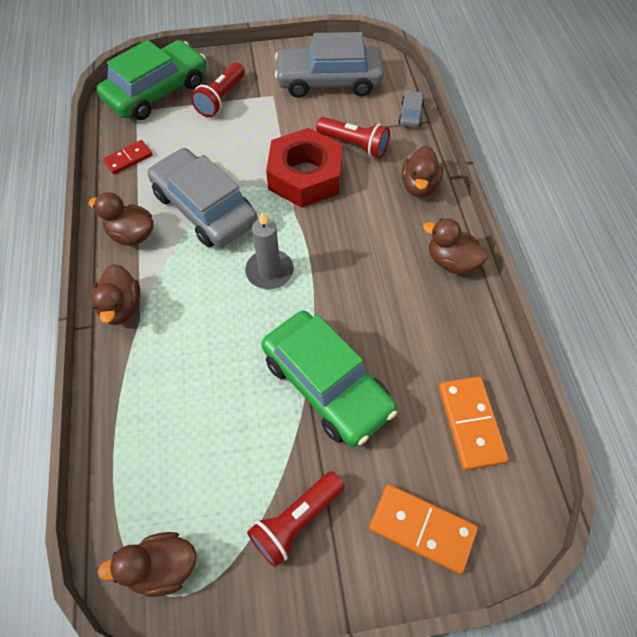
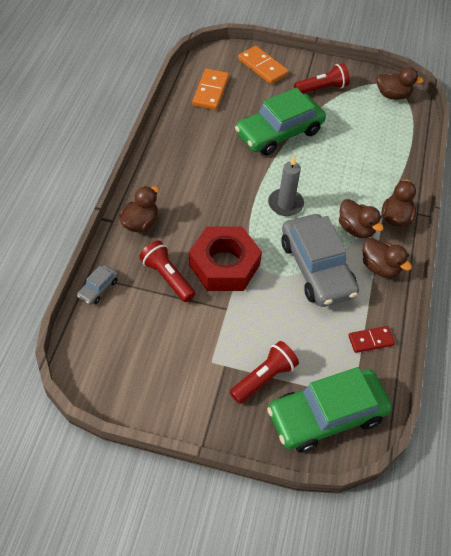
camera: 160 degrees left, 5 degrees down
(327, 384) = (279, 132): green car -> green car turned 105 degrees counterclockwise
(329, 81) = (147, 357): grey car -> none
(451, 261) = (158, 166): brown duck -> brown duck (356, 229)

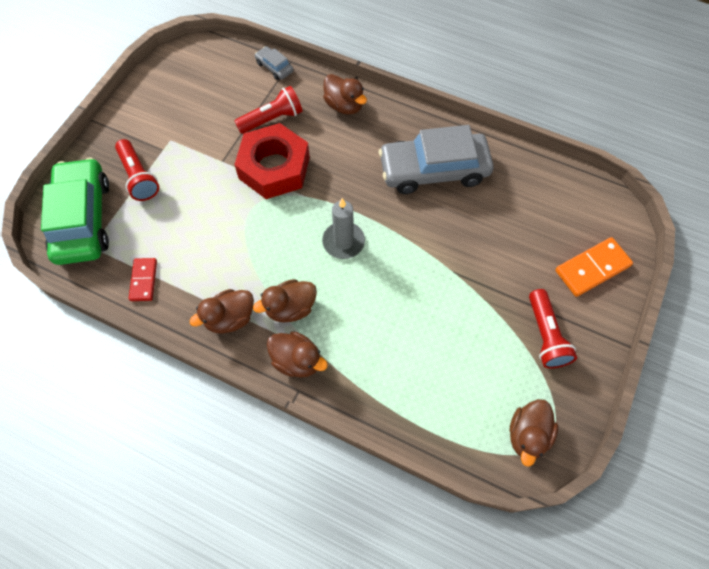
camera: 105 degrees right, 10 degrees up
(211, 91) = (543, 198): orange domino -> none
(279, 132) = (462, 260): green car -> none
(316, 268) = (247, 252): grey car -> grey car (433, 170)

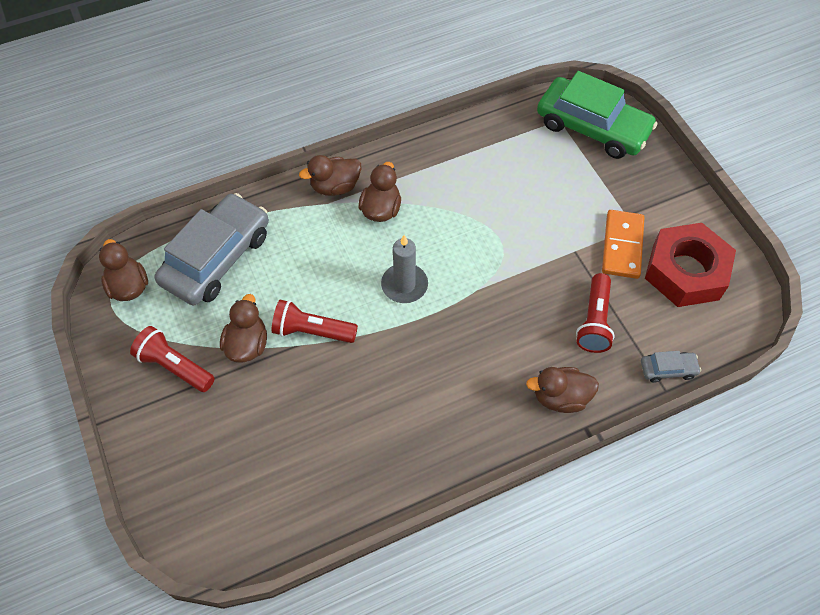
camera: 130 degrees right, 5 degrees down
(139, 177) = (607, 183): red flashlight -> red flashlight (312, 331)
(144, 280) = (496, 135): red domino -> none
(230, 318) = (411, 168): brown duck -> brown duck (247, 344)
(274, 168) = (531, 285): red nut -> red nut (685, 271)
(433, 170) = (410, 417): grey car -> grey car (217, 258)
(592, 268) = (182, 463): orange domino -> orange domino (622, 246)

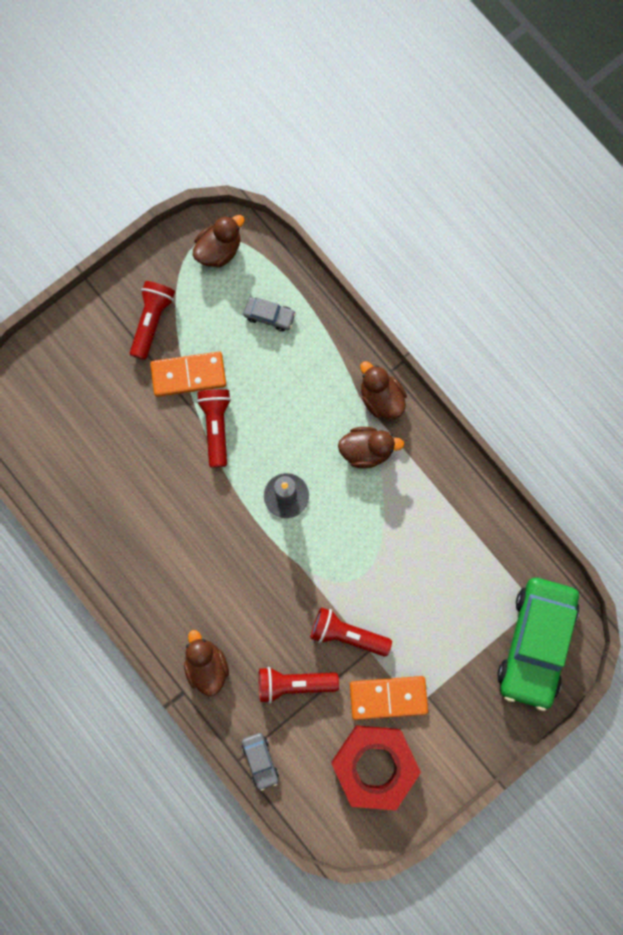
camera: 75 degrees right, 20 degrees up
(217, 258) = (269, 316): grey car -> grey car, size x0.42
(247, 344) = (188, 375): brown duck -> orange domino
(554, 265) = (347, 634): none -> red flashlight

